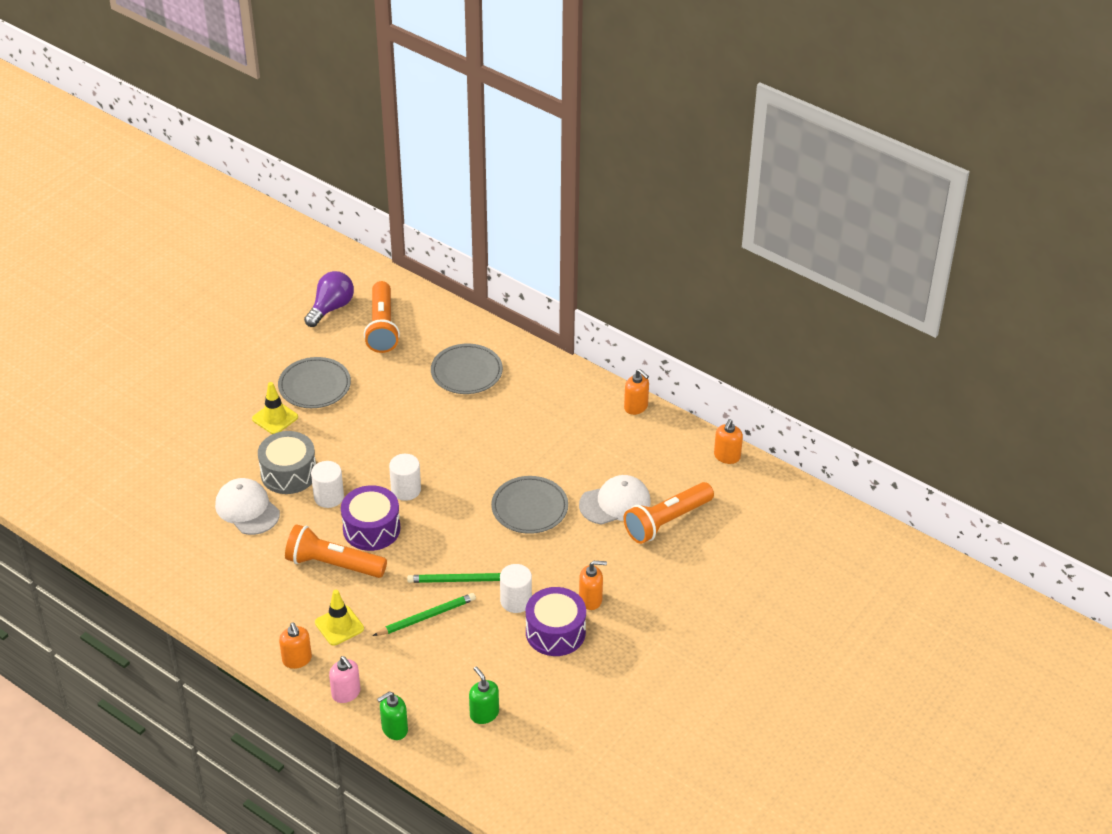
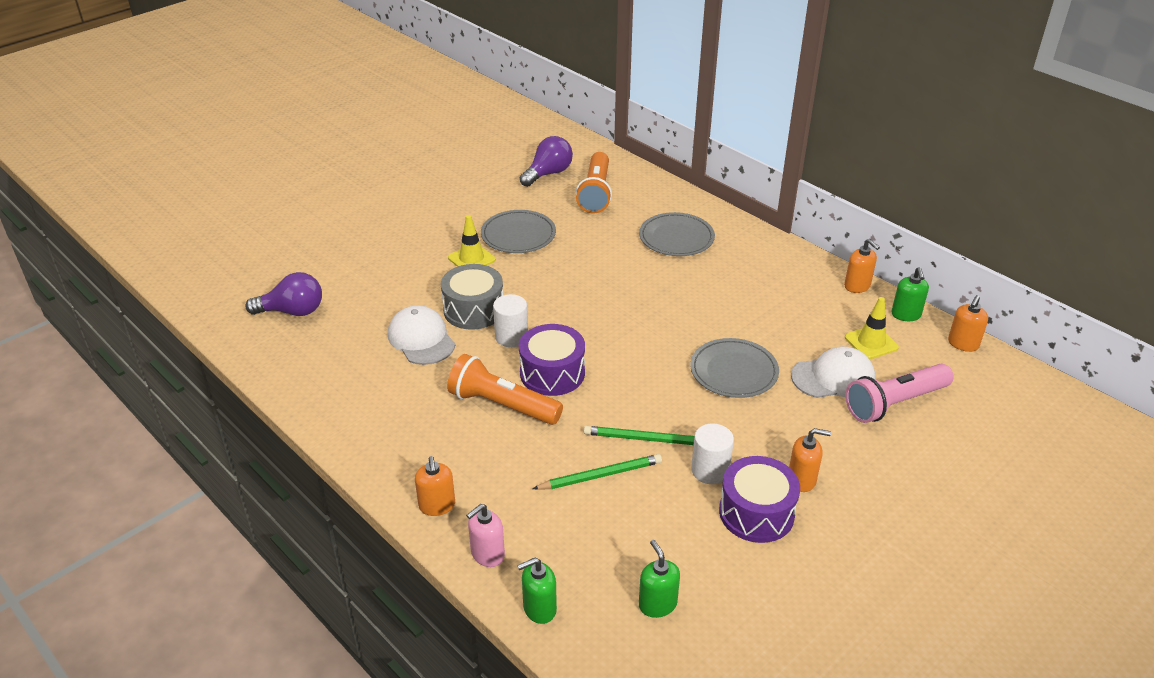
camera: 10 degrees right, 5 degrees down
(120, 495) = (292, 311): none -> purple light bulb
(339, 625) = (495, 473): yellow traffic cone -> yellow traffic cone (871, 342)
(346, 693) = (487, 554): pink soap dispenser -> pink soap dispenser turned 75 degrees clockwise
(406, 490) = (597, 339): white cylinder -> none
(667, 521) = (895, 403): orange flashlight -> pink flashlight
(679, 432) = (906, 315): none -> green soap dispenser

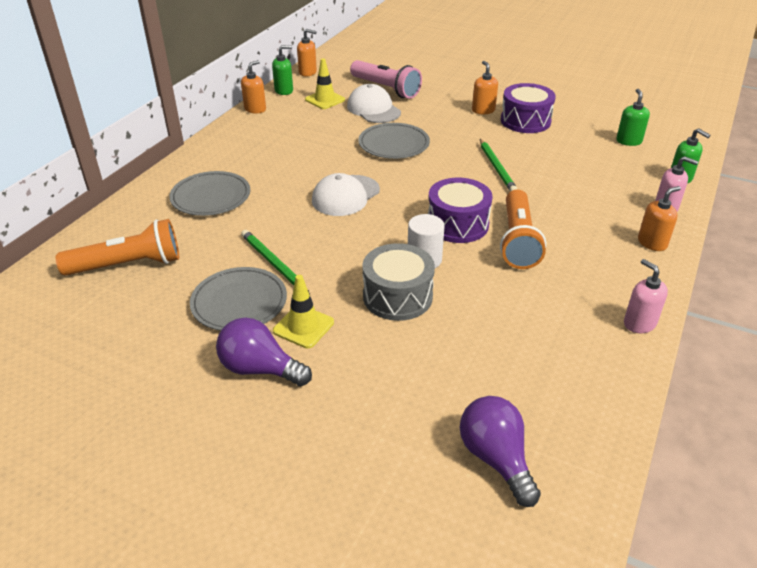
camera: 110 degrees left, 0 degrees up
(343, 436) = (639, 323): none -> pink soap dispenser
(421, 339) = (468, 319): white cap -> white cap (345, 196)
(548, 173) = (82, 315): purple light bulb -> purple light bulb (260, 369)
(600, 475) = (549, 179): green pencil -> green pencil (273, 263)
(657, 604) = (628, 141): green soap dispenser -> green soap dispenser turned 135 degrees clockwise
(710, 470) = (504, 140): white cylinder -> none

